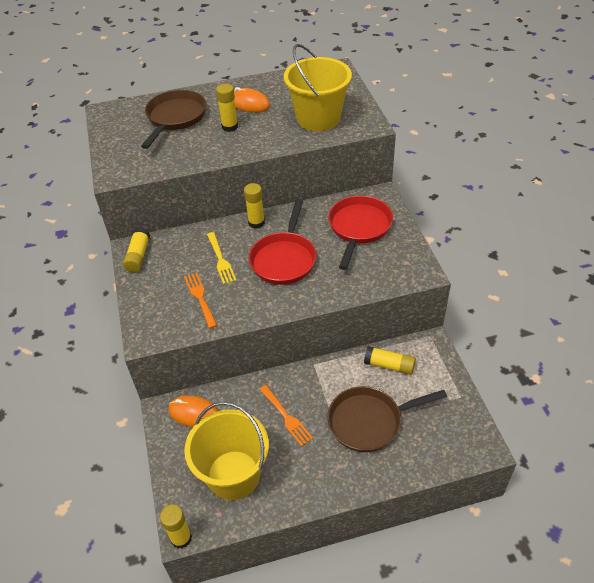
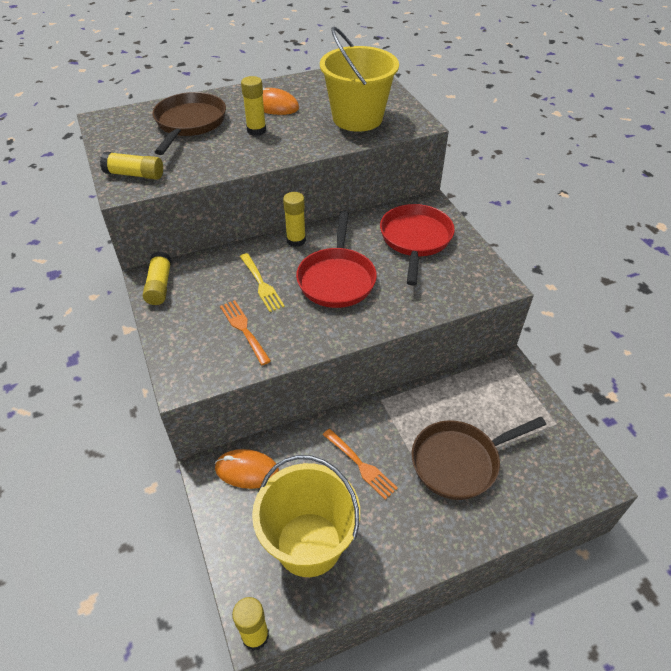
camera: 10 degrees left, 0 degrees up
(389, 365) = (468, 394): yellow glue stick -> yellow glue stick (135, 174)

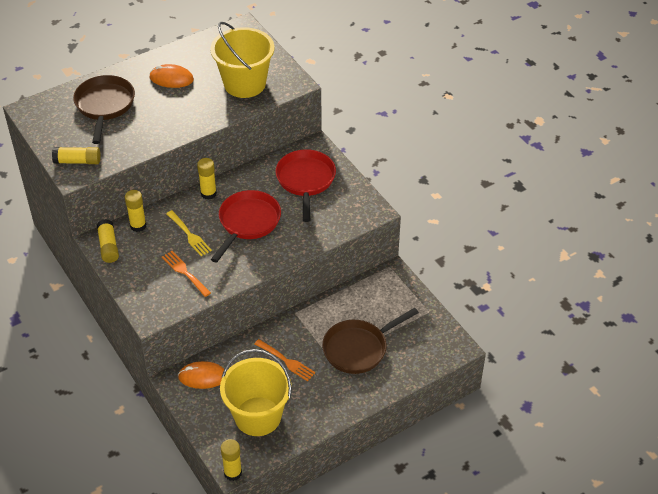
camera: 10 degrees left, 0 degrees up
(256, 130) = (163, 106): yellow glue stick -> yellow glue stick (138, 226)
(336, 279) = (248, 223): red pan -> red pan turned 150 degrees counterclockwise

